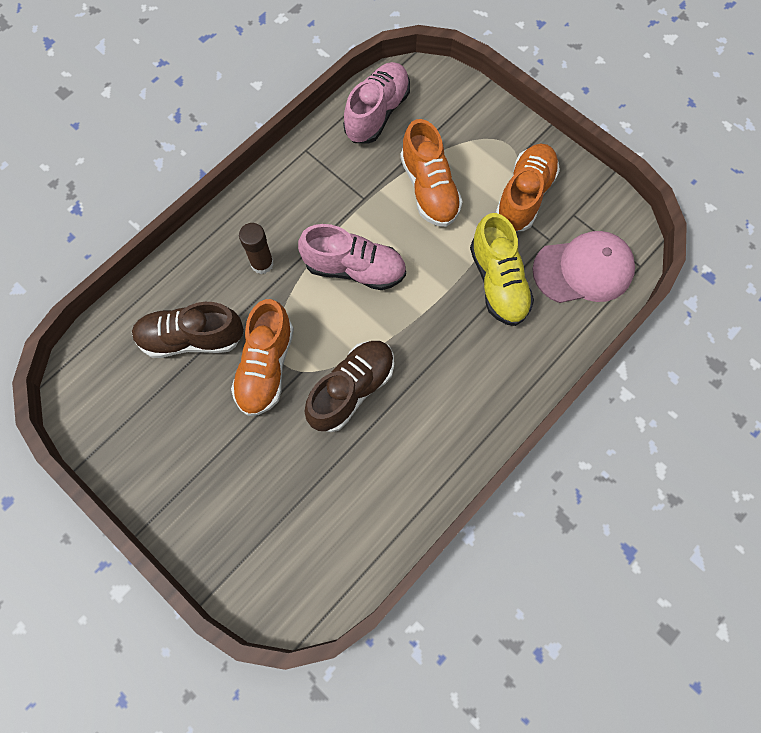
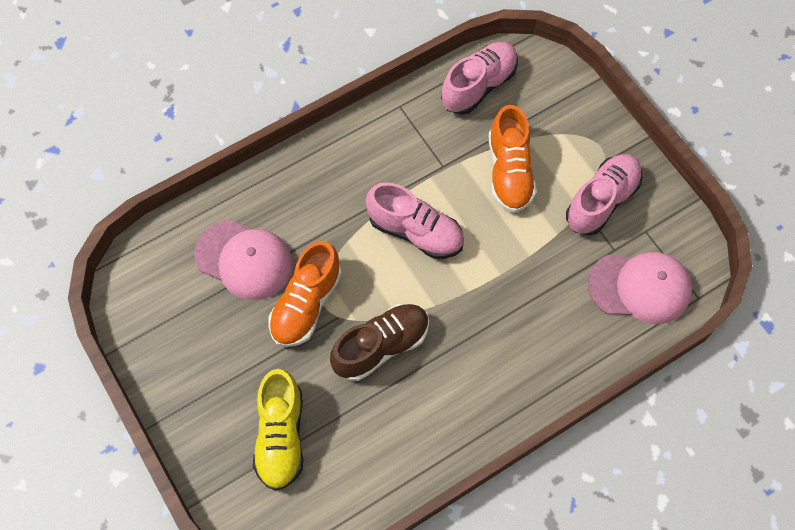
camera: 15 degrees right, 5 degrees down
(191, 338) = (244, 260): brown shoe -> pink cap
(262, 263) = (329, 205): brown glue stick -> none
(498, 282) = (551, 279): yellow shoe -> yellow shoe (281, 436)
(524, 196) = (601, 201): orange shoe -> pink shoe

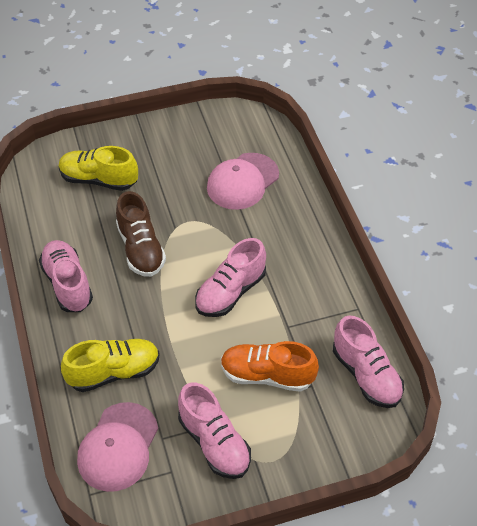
camera: 105 degrees right, 15 degrees down
(306, 304) = (192, 211): orange shoe -> none
(457, 413) = (67, 284): none -> pink shoe
(557, 320) = (114, 372): none -> yellow shoe

